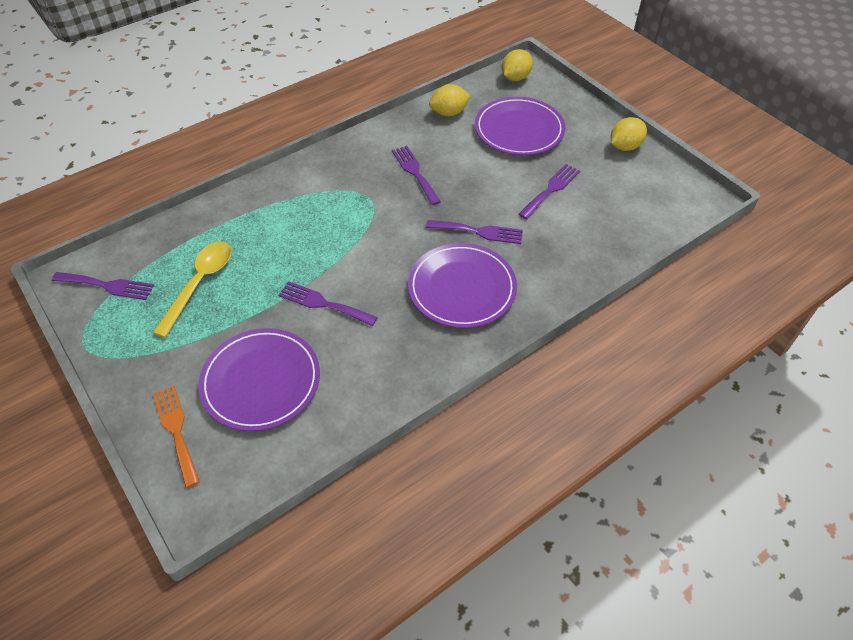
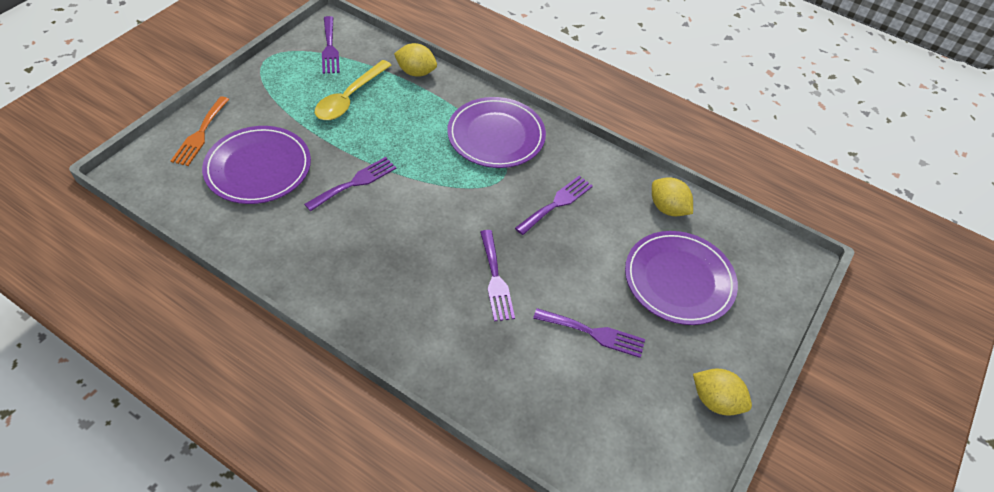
camera: 65 degrees right, 0 degrees up
(176, 430) = (200, 134): orange fork -> orange fork turned 150 degrees clockwise
(199, 284) = (349, 98): yellow spoon -> yellow spoon turned 120 degrees clockwise
(323, 304) = (355, 183): purple fork -> purple fork turned 45 degrees clockwise
(462, 288) = (410, 283): purple plate -> purple plate (496, 136)
(515, 78) = (772, 256): yellow lemon -> yellow lemon (416, 72)

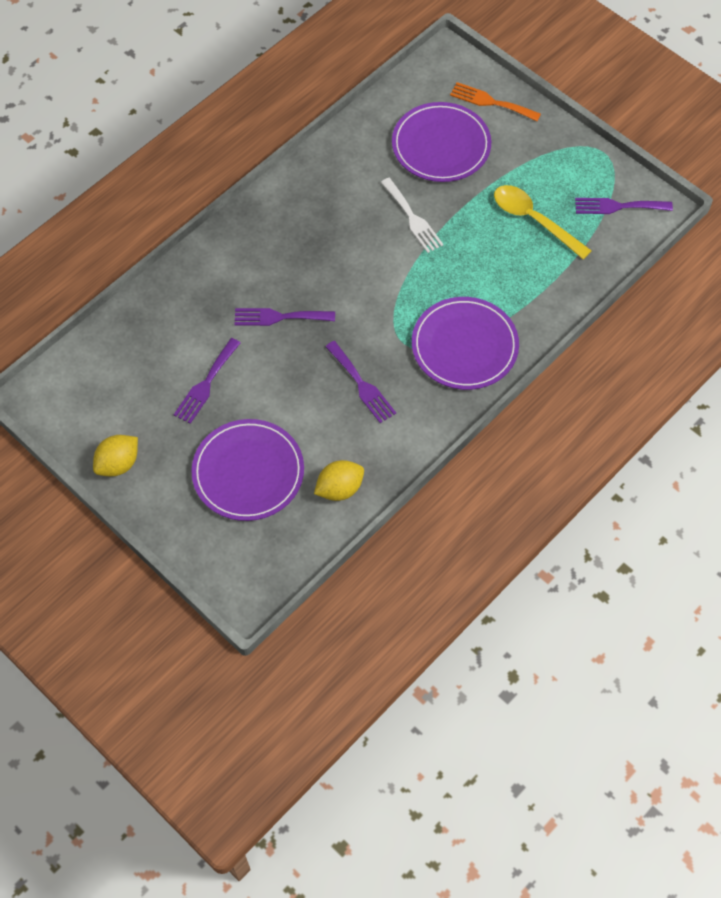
camera: 105 degrees right, 10 degrees up
(355, 183) = (412, 218): purple fork -> white fork
(416, 72) = (573, 283): yellow lemon -> none

